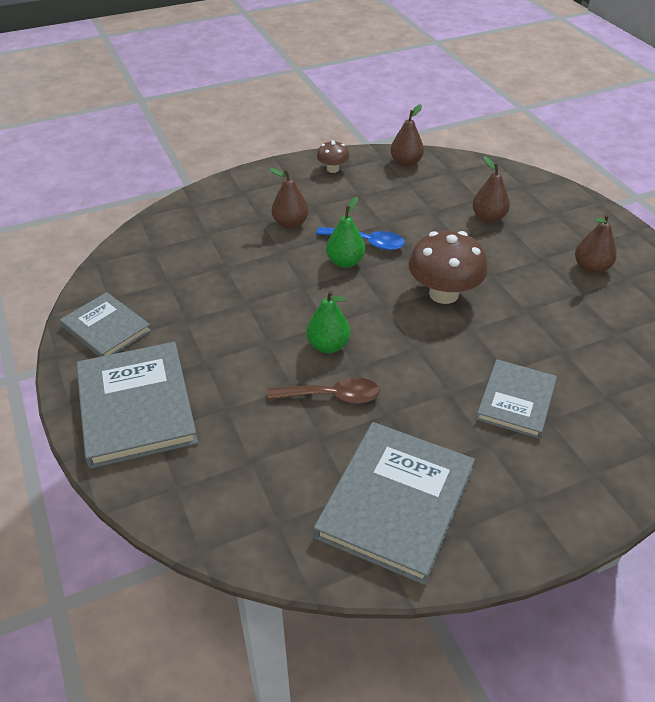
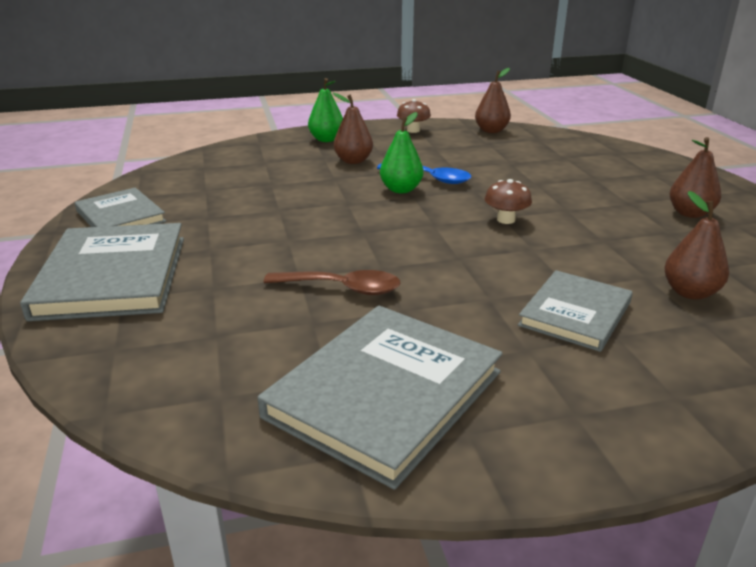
camera: 10 degrees right, 15 degrees down
(328, 345) = (355, 248): green pear -> green pear (326, 139)
(443, 294) = (506, 220): brown mushroom -> brown mushroom, size x0.52
(488, 218) = (572, 170): brown pear -> brown pear (690, 292)

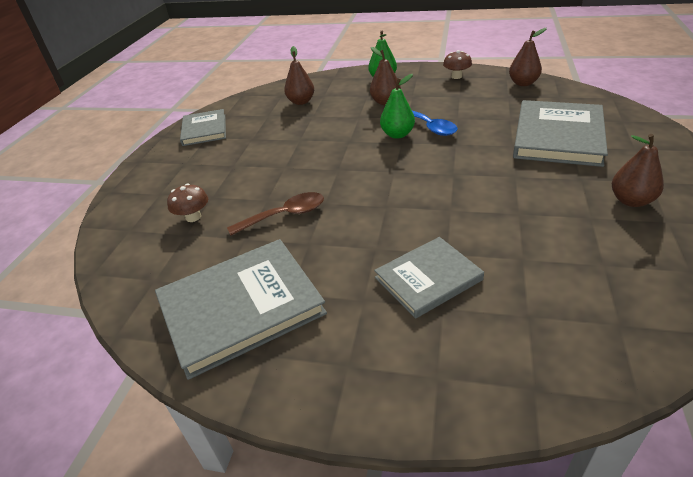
camera: 30 degrees right, 10 degrees up
(112, 276) = (166, 176): grey book -> grey book (558, 136)
(342, 288) = (284, 215): brown spoon -> brown spoon turned 60 degrees counterclockwise
(506, 220) = (453, 177): brown mushroom -> brown mushroom (193, 217)
(690, 292) = (547, 284): brown pear -> brown pear (301, 102)

